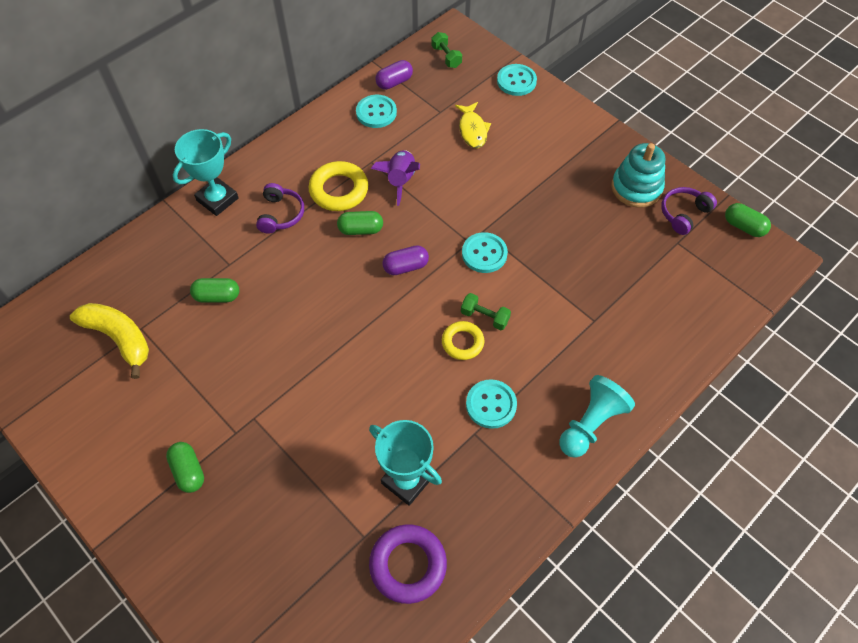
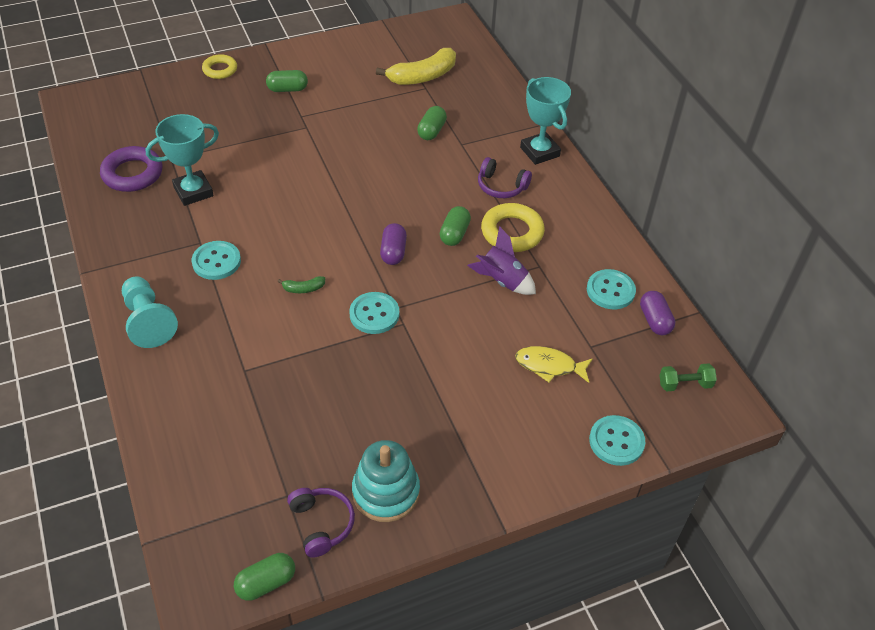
camera: 110 degrees right, 10 degrees down
(462, 342) = (288, 264): yellow ring -> yellow ring (220, 70)
(485, 317) = (303, 289): green dumbbell -> green banana

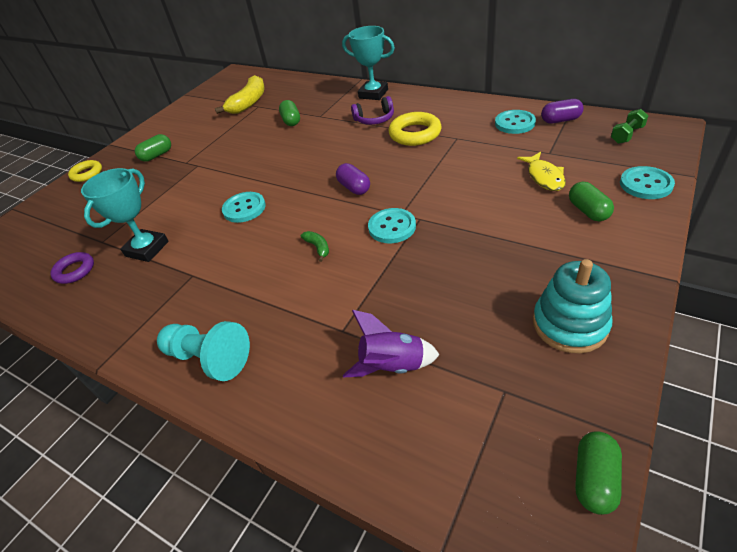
camera: 30 degrees left, 5 degrees down
(132, 174) = (75, 271): purple ring -> purple ring, size x0.64
(216, 262) = (222, 277): turquoise button -> turquoise button (244, 208)
(303, 289) = (318, 247): green banana -> green banana turned 75 degrees counterclockwise
(321, 524) = (562, 388): purple headphones -> none
(454, 234) = (381, 155): green capsule -> green capsule (588, 211)
(502, 281) = (447, 157): purple rocket -> purple rocket (392, 366)
(549, 366) = (544, 177): yellow fish -> yellow fish turned 75 degrees counterclockwise
(654, 320) = (560, 120): purple capsule -> purple capsule turned 45 degrees counterclockwise

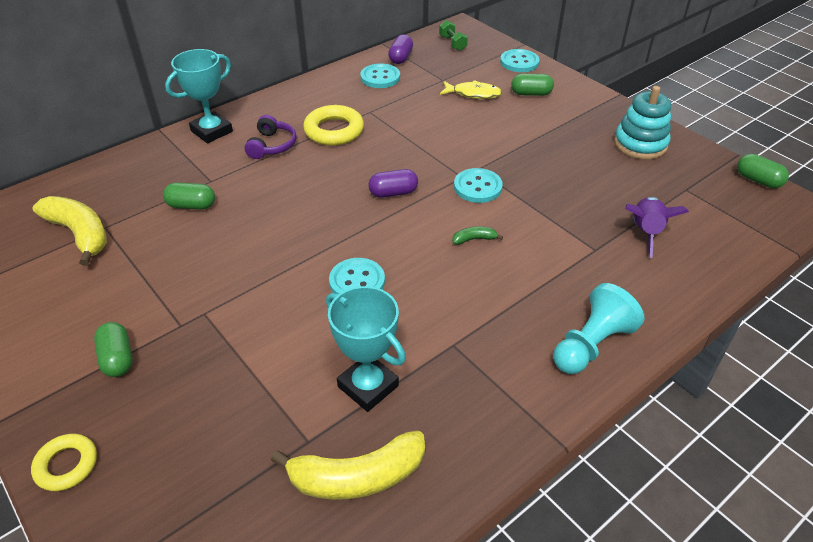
camera: 75 degrees left, 0 degrees up
(75, 271) = (357, 476): purple ring -> yellow banana

